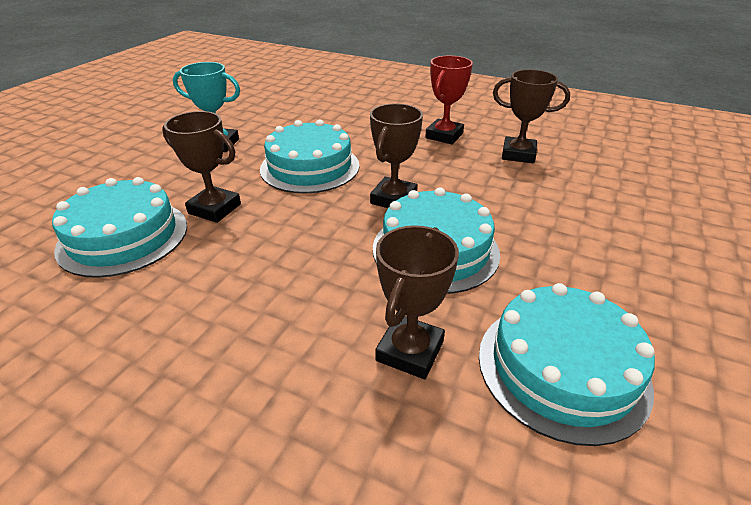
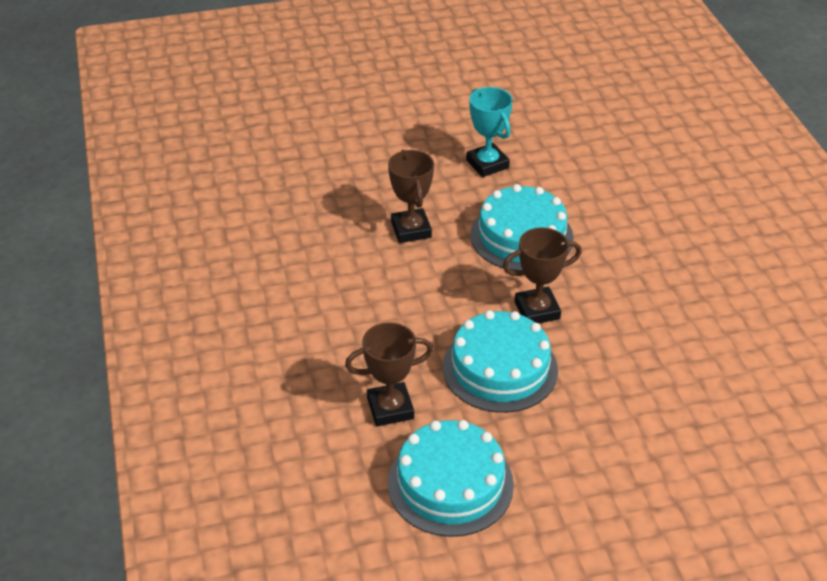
camera: 50 degrees right, 5 degrees up
(123, 236) = (337, 215): turquoise cake -> none
(444, 136) = (684, 281): red trophy -> none
(518, 154) = (714, 347): brown trophy -> none

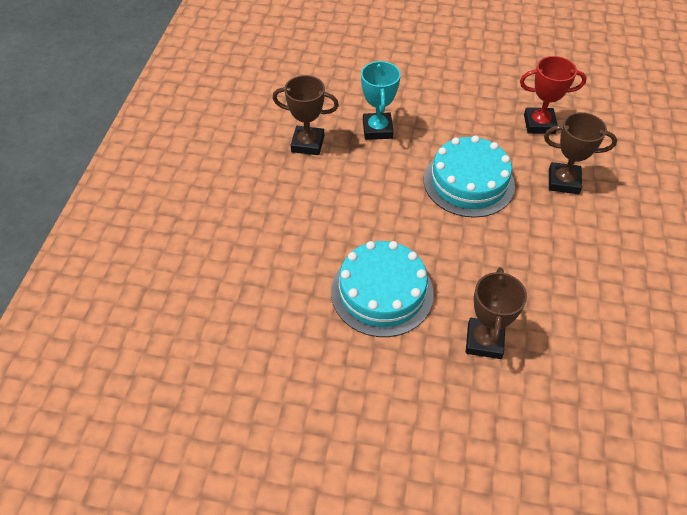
camera: 155 degrees left, 10 degrees up
(450, 484) = (539, 124): turquoise cake -> red trophy
(487, 164) = (361, 402): turquoise trophy -> turquoise trophy (377, 129)
(537, 310) = (413, 216): brown trophy -> brown trophy (307, 144)

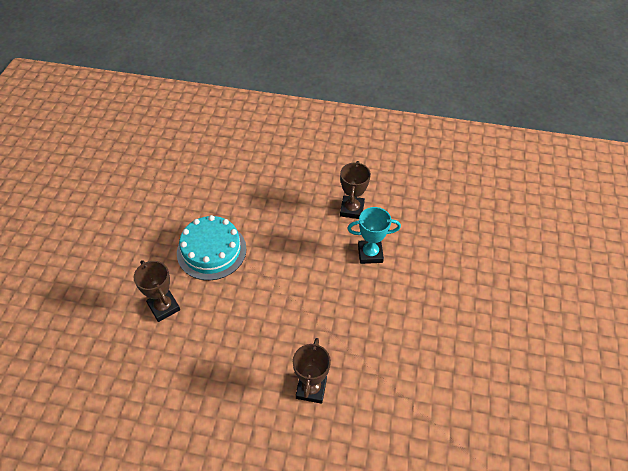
camera: 90 degrees right, 0 degrees up
(468, 182) = (311, 313): turquoise cake -> none
(484, 341) = (164, 307): brown trophy -> brown trophy turned 45 degrees clockwise
(539, 124) = (384, 381): red trophy -> none

